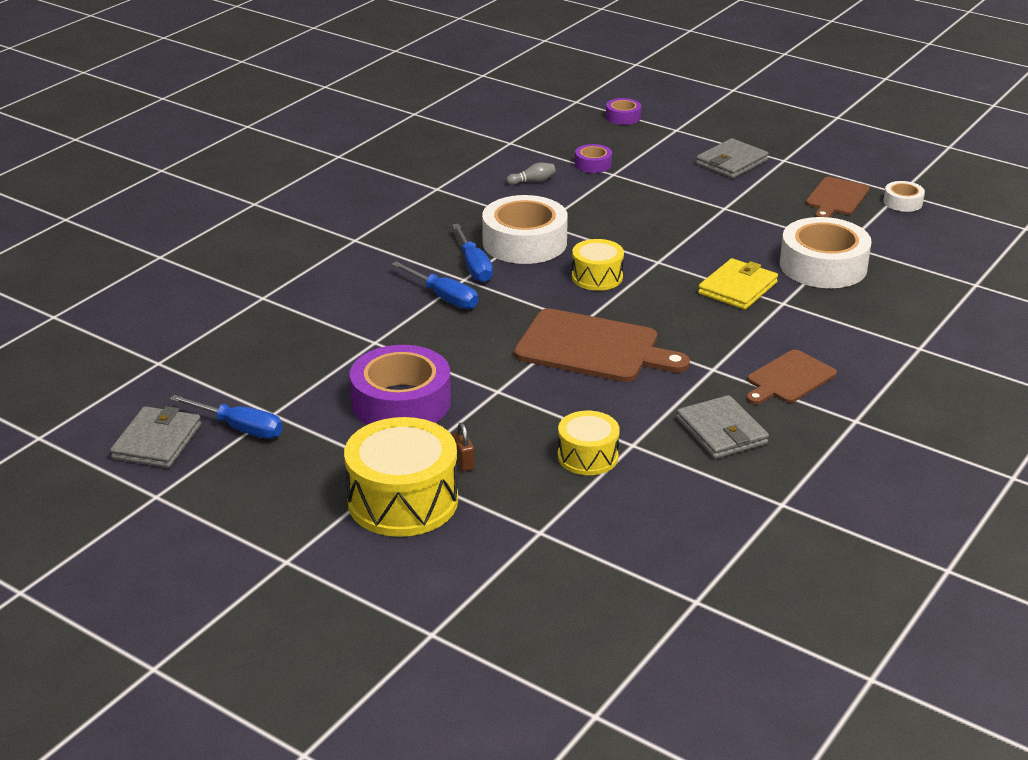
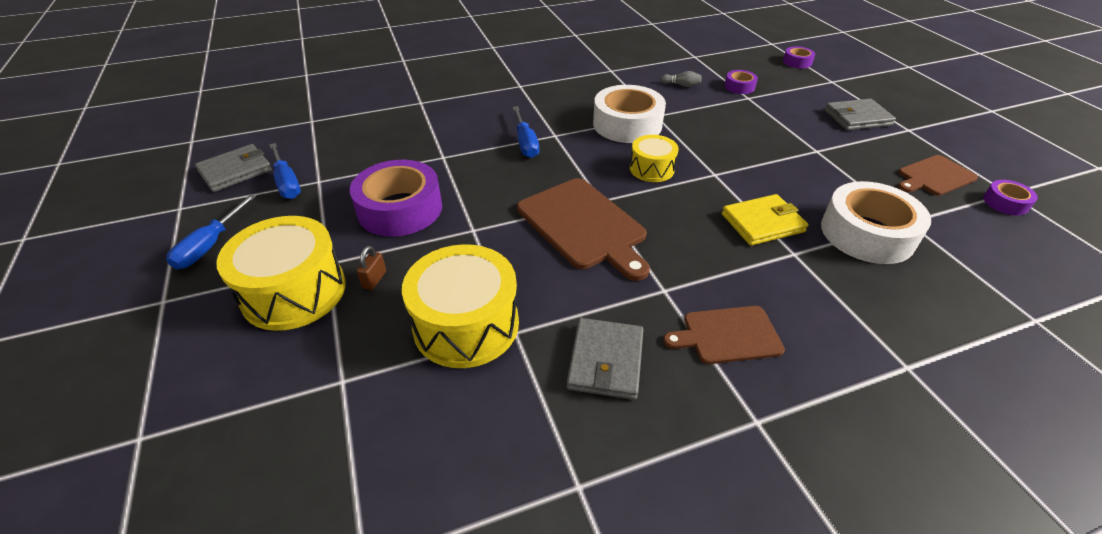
camera: 35 degrees right, 10 degrees up
(474, 266) = (572, 129): blue screwdriver -> blue screwdriver (210, 245)
(587, 456) = (466, 325): yellow drum -> yellow drum, size x1.75
(903, 202) = (1005, 203): white tape -> purple tape

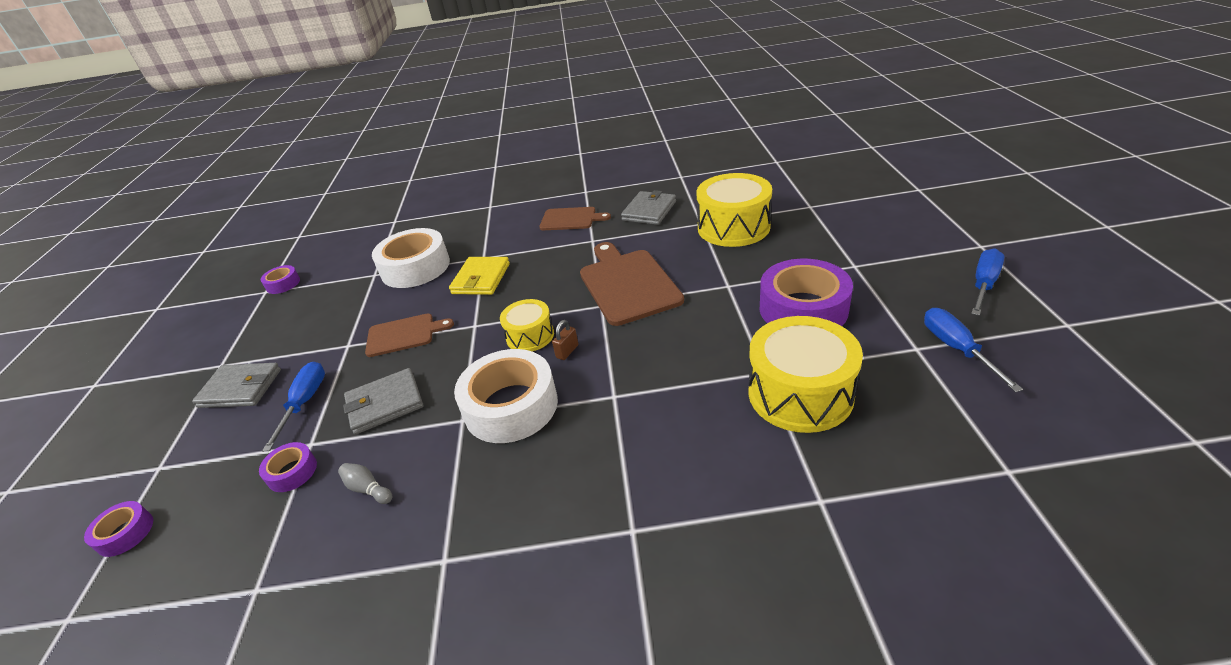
camera: 160 degrees left, 5 degrees down
(235, 171) = (1048, 372): grey wallet -> grey wallet (385, 404)
(294, 292) = (871, 248): yellow drum -> yellow drum (800, 393)
(374, 279) = (808, 253): brown padlock -> brown padlock (567, 351)
(525, 143) = (655, 385): blue screwdriver -> blue screwdriver (305, 403)
(762, 223) = (481, 279): yellow wallet -> yellow wallet turned 75 degrees counterclockwise
(934, 176) = (292, 309): brown cutting board -> brown cutting board (404, 334)

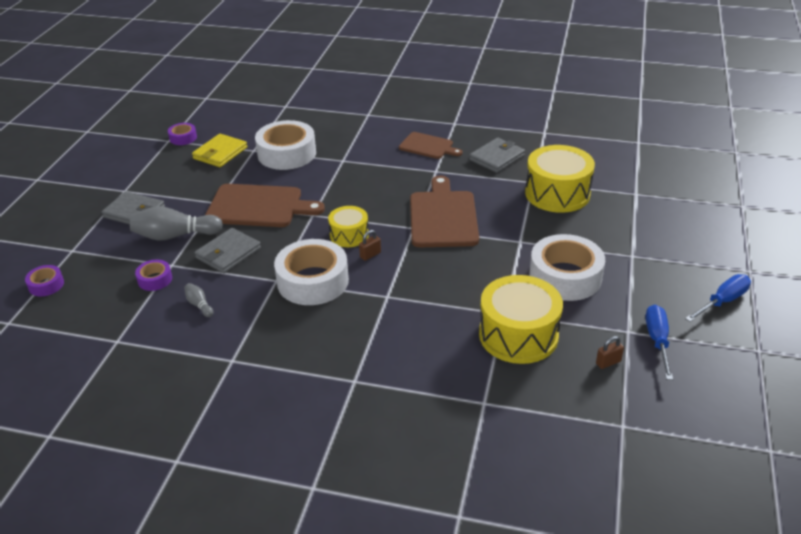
camera: 15 degrees right, 0 degrees up
(305, 403) = (175, 236): blue screwdriver -> grey bowling pin
(385, 404) = (228, 253): grey wallet -> grey wallet turned 45 degrees counterclockwise
(404, 334) = (258, 206): brown cutting board -> brown cutting board, size x1.67
(481, 279) = (333, 178): yellow wallet -> yellow wallet (220, 153)
(803, 308) = (565, 277): purple tape -> white tape
(925, 393) = (608, 362): none -> brown padlock

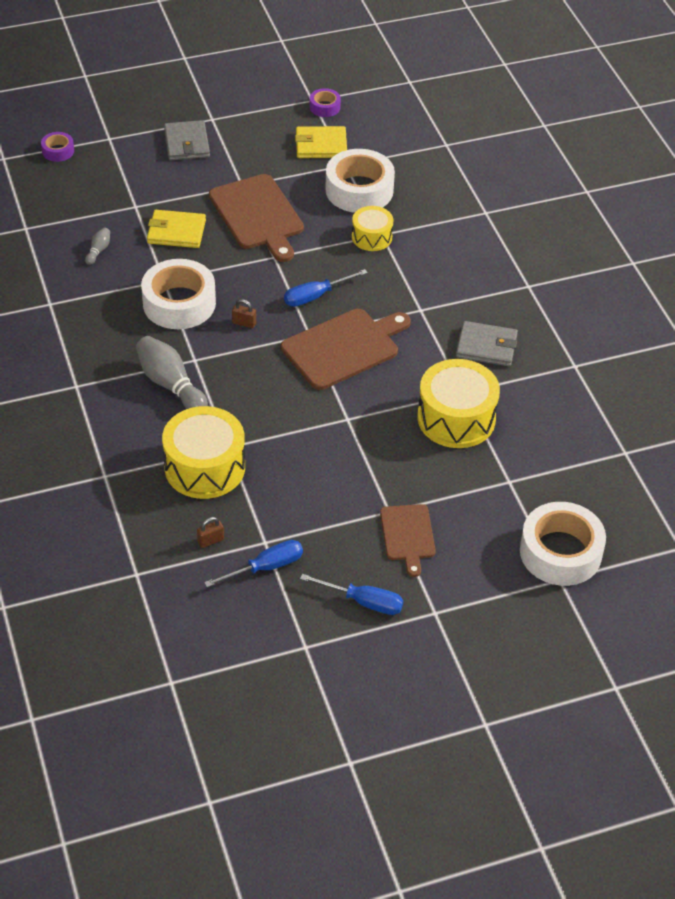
camera: 55 degrees right, 10 degrees up
(155, 279) = (110, 207): purple tape -> none
(175, 236) = (174, 186): grey bowling pin -> grey bowling pin (170, 384)
(228, 253) = (176, 232): grey wallet -> yellow wallet
(349, 235) = (262, 296): yellow drum -> yellow drum (372, 237)
(376, 210) = (315, 296): none -> blue screwdriver
(428, 146) = (462, 285): brown cutting board -> brown cutting board (408, 535)
(565, 277) = (315, 471): white tape -> white tape (560, 552)
(608, 362) = (210, 541): brown padlock -> brown padlock turned 60 degrees counterclockwise

